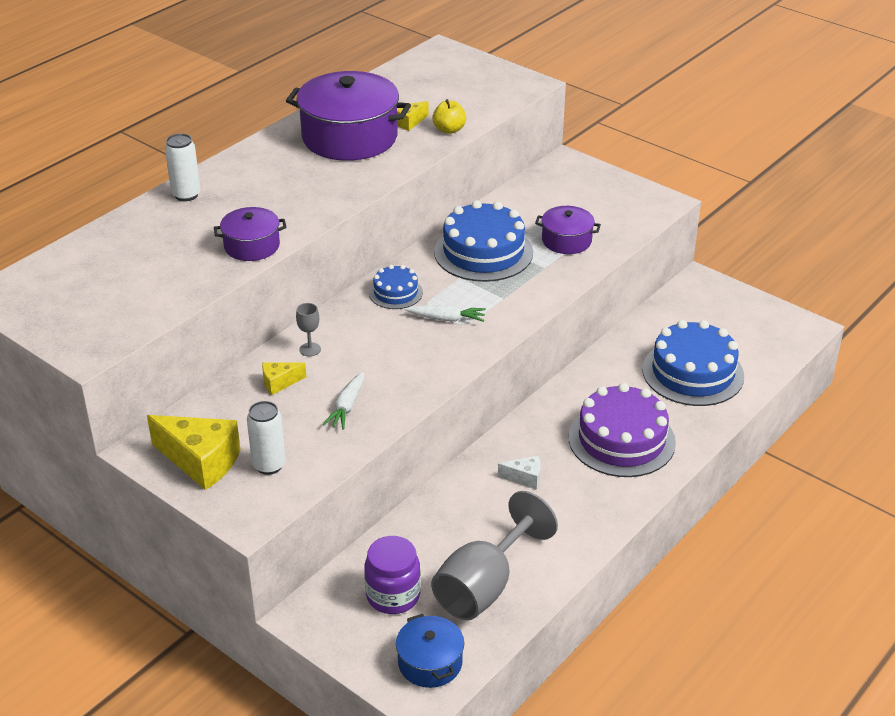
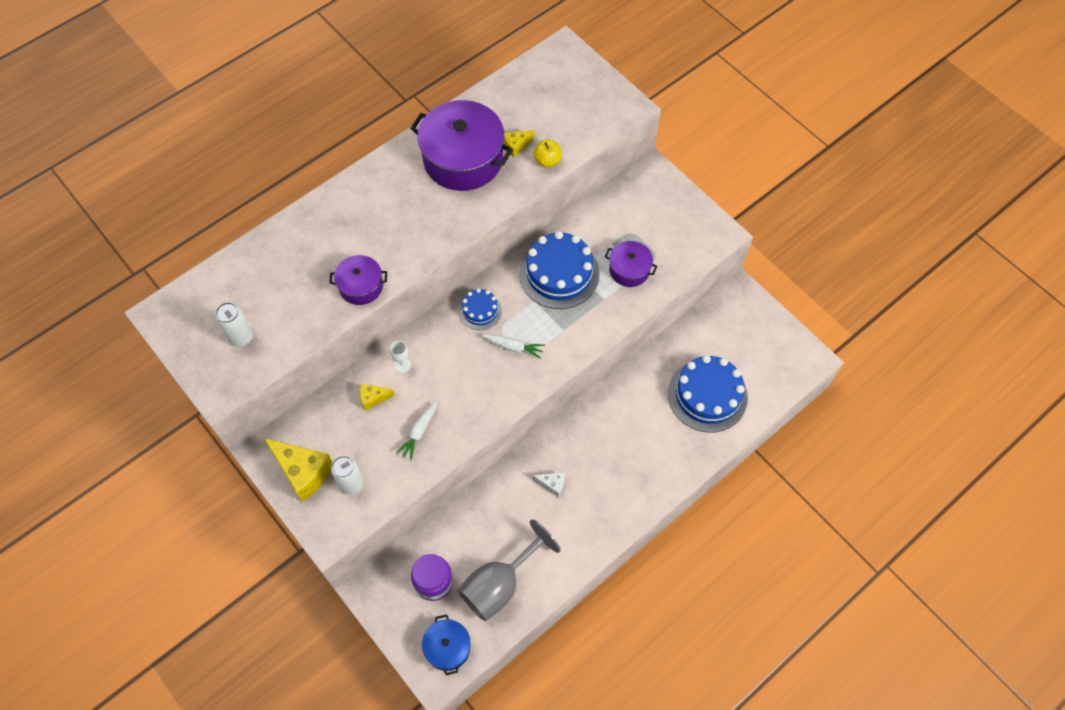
camera: 10 degrees right, 25 degrees up
(186, 195) = (319, 214): white can -> white can (241, 337)
(310, 349) = (402, 365): grey goblet -> white goblet
(621, 440) = (634, 457): purple cake -> none

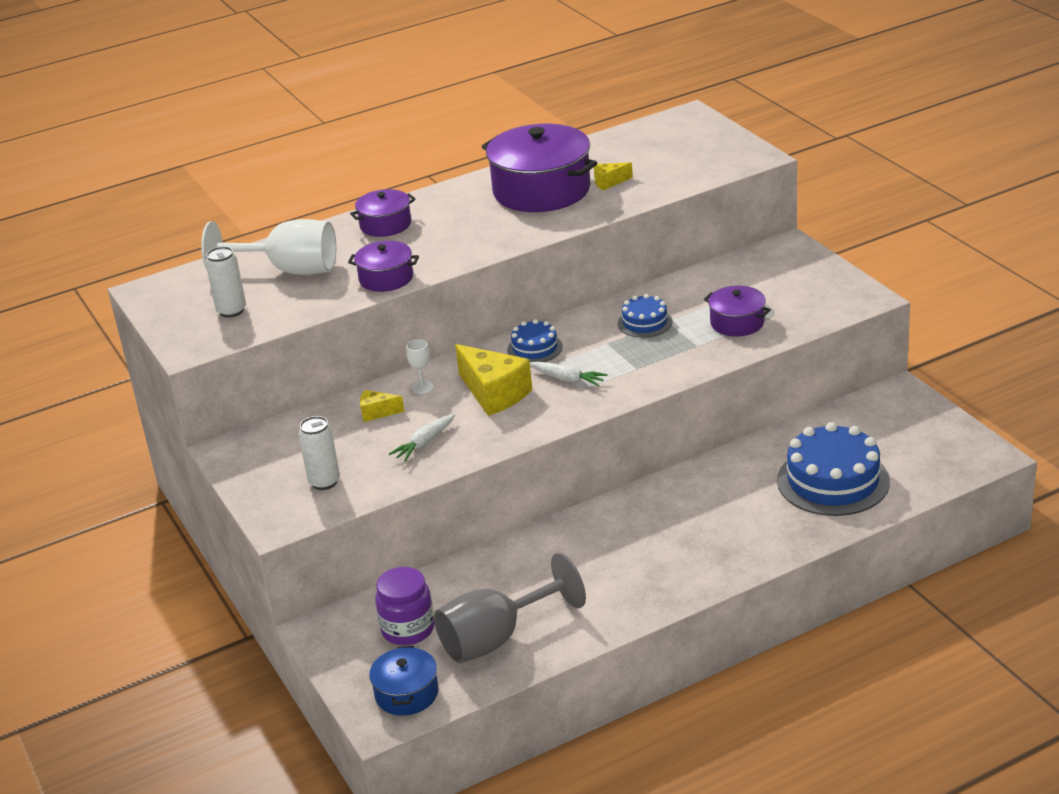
camera: 15 degrees right, 30 degrees down
(276, 279) = (289, 270): none -> white goblet
(303, 472) = (268, 468): yellow cheese -> yellow cheese (494, 393)
(343, 212) = (385, 225): none -> purple pot
(547, 161) = (643, 194): yellow apple -> none
(552, 484) = (595, 550): white cheese -> none
(559, 273) = (645, 322): blue cake -> blue cake, size x0.53

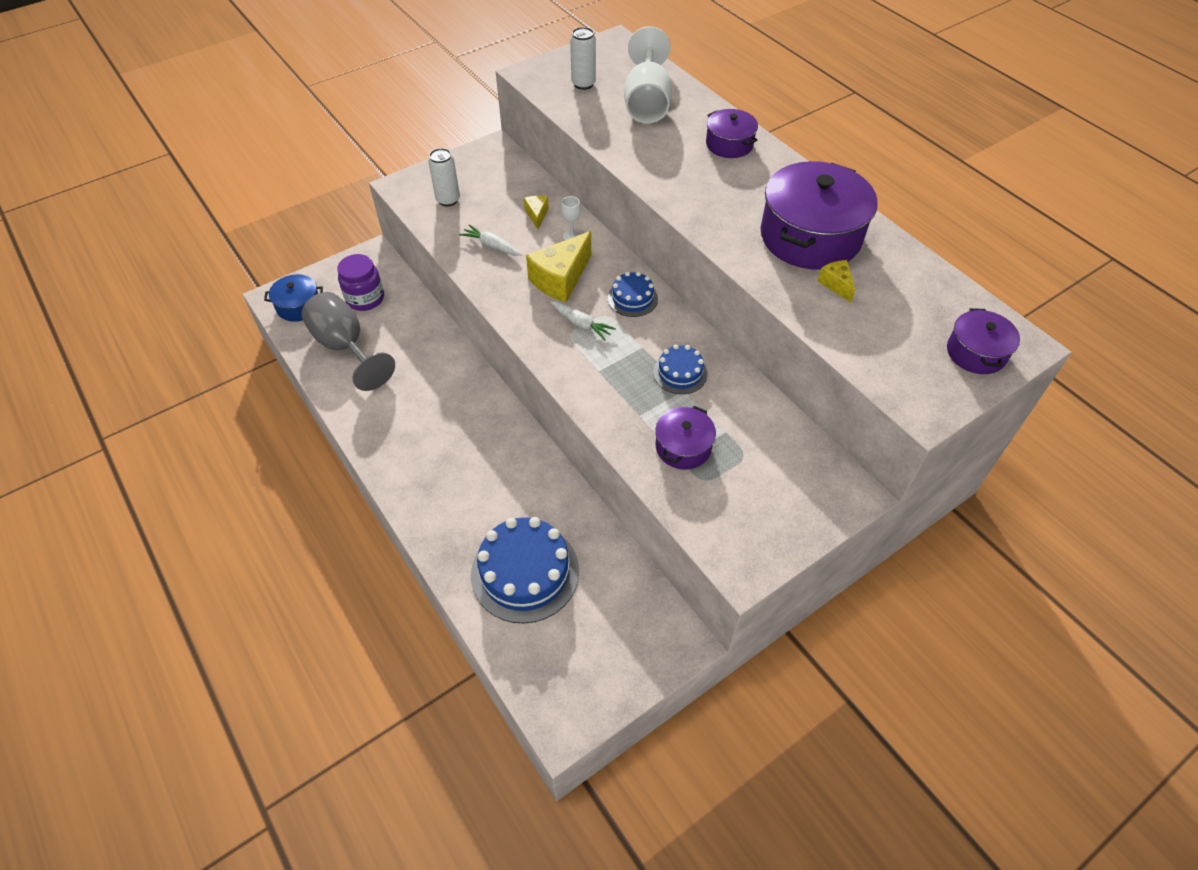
camera: 80 degrees right, 20 degrees up
(386, 278) = (633, 156): purple pot -> purple pot (976, 353)
(568, 379) = (581, 324): white carrot -> white carrot turned 75 degrees counterclockwise

